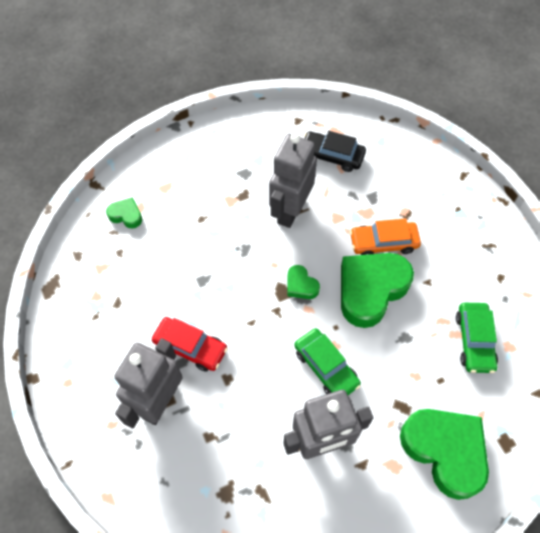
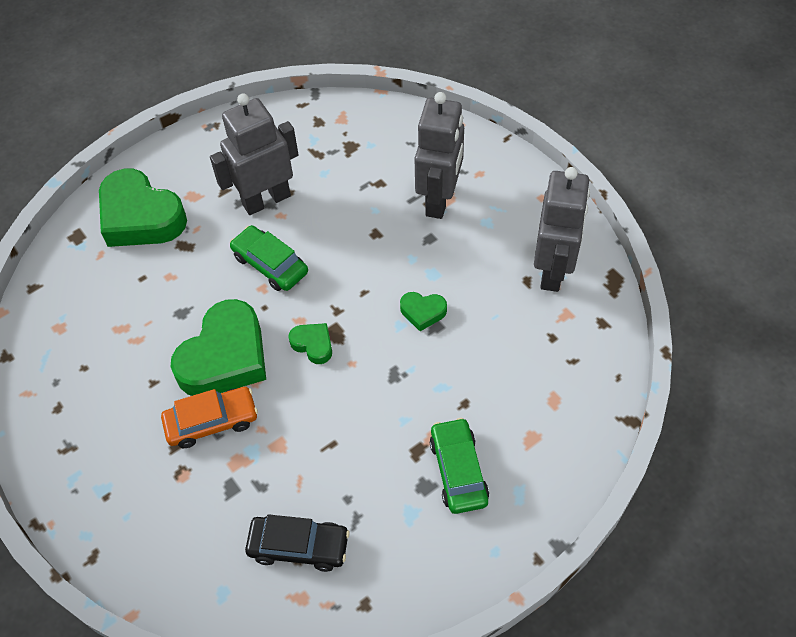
camera: 170 degrees right, 5 degrees down
(126, 215) = (566, 386): green heart -> green heart (423, 312)
(190, 347) = (425, 253): red car -> none
(290, 210) = (345, 441): grey robot -> grey robot (552, 271)
(474, 341) = (100, 325): green car -> green car (458, 470)

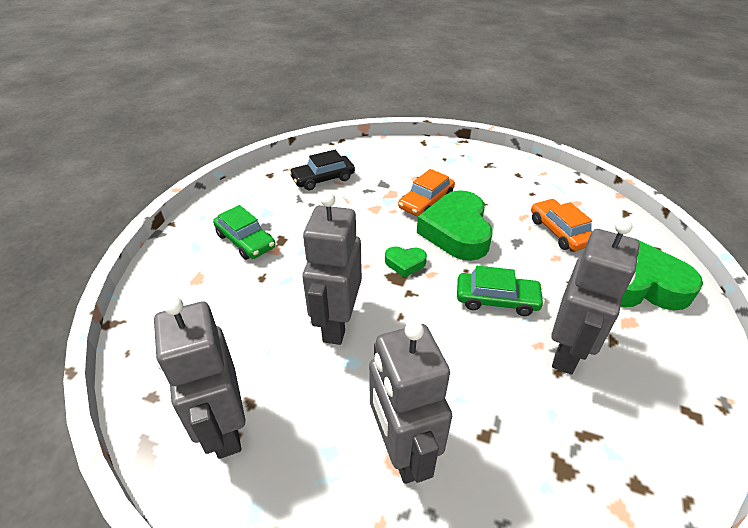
camera: 145 degrees right, 15 degrees down
(127, 301) = (559, 232): none -> orange car
(423, 312) = (337, 324): green heart -> grey robot

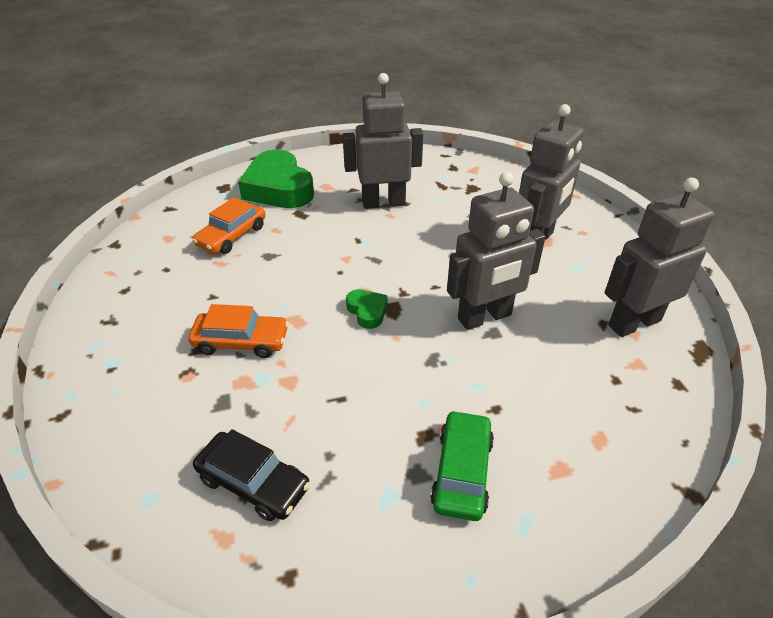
camera: 125 degrees left, 0 degrees up
(224, 428) = (634, 323): grey robot -> grey robot turned 150 degrees counterclockwise
(456, 232) = (284, 297): green heart -> none
(496, 300) = (362, 244): green car -> none

